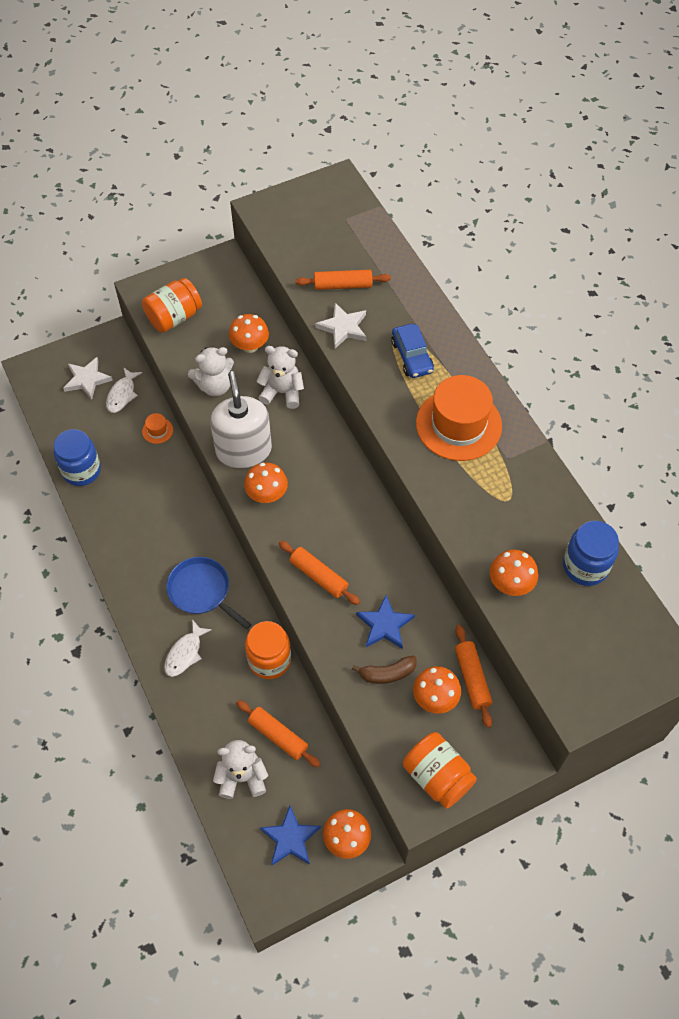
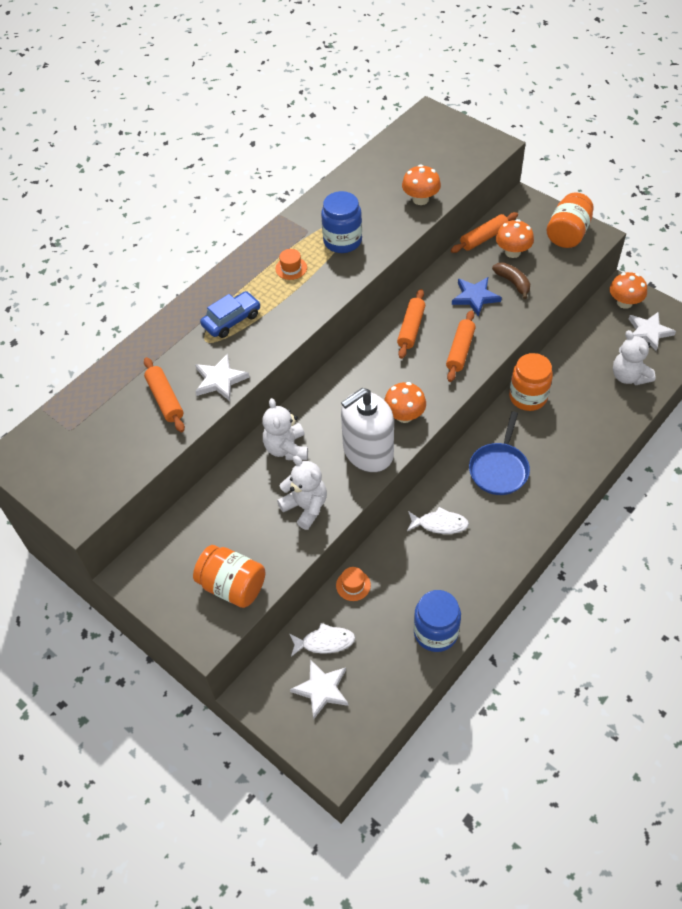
camera: 110 degrees left, 5 degrees down
(185, 653) = (561, 455): white fish -> white fish (440, 524)
(250, 346) = (241, 498): orange mushroom -> none
(278, 736) = (583, 367): orange rolling pin -> orange rolling pin (411, 328)
(290, 838) = (648, 332): blue star -> white star
(458, 424) = (291, 268): orange hat -> orange hat, size x0.41
(585, 566) = (381, 167): blue jar -> blue jar (342, 241)

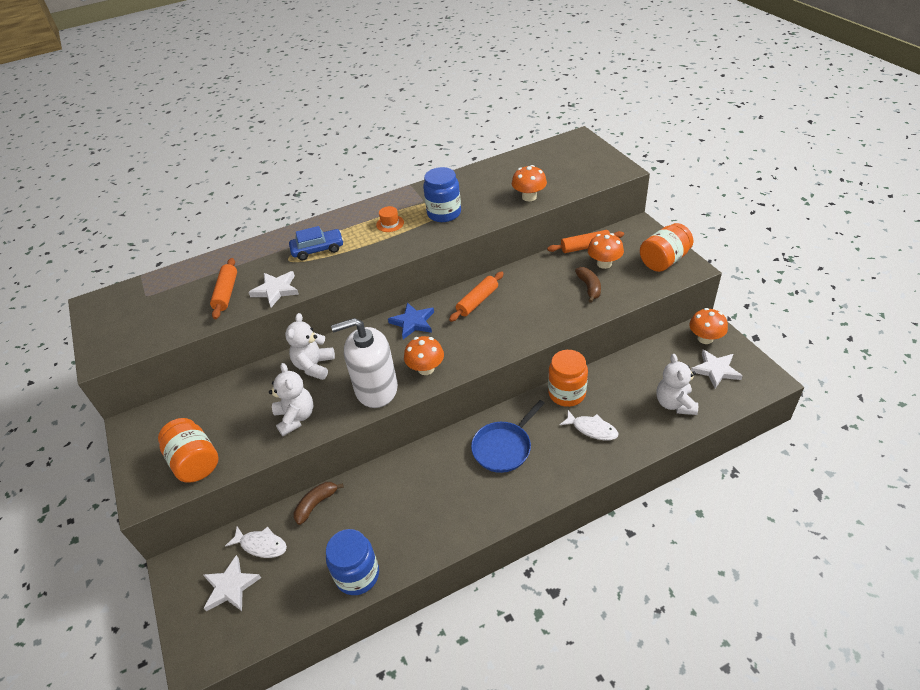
camera: 25 degrees right, 10 degrees down
(353, 585) = (316, 504): orange hat -> brown banana
(440, 524) = (422, 478): white fish -> white fish (592, 429)
(460, 350) = (508, 330): orange rolling pin -> none
(475, 297) = (548, 291): blue star -> blue star (413, 322)

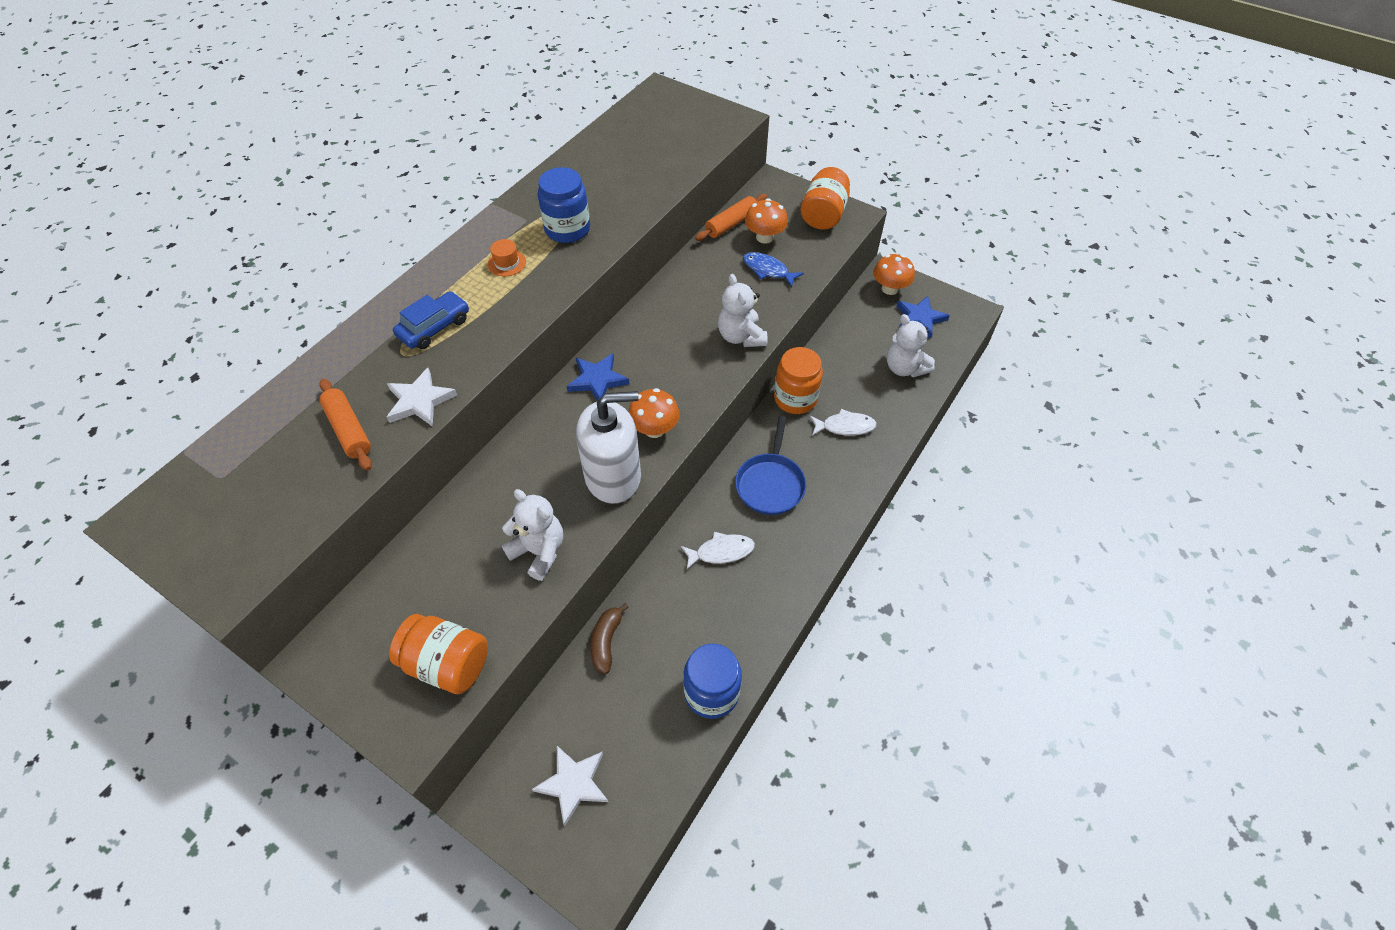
camera: 35 degrees left, 10 degrees up
(261, 545) = (574, 719): white fish -> white fish (721, 552)
(314, 366) = (513, 480): white teddy bear -> white teddy bear (741, 337)
(376, 389) = (613, 476): white soap dispenser -> white soap dispenser turned 150 degrees counterclockwise
(477, 301) = (656, 328): orange rolling pin -> none
(529, 197) = (656, 179): orange mushroom -> none
(589, 287) = (768, 270): brown banana -> blue fish
(716, 370) = (920, 318): white star -> blue star

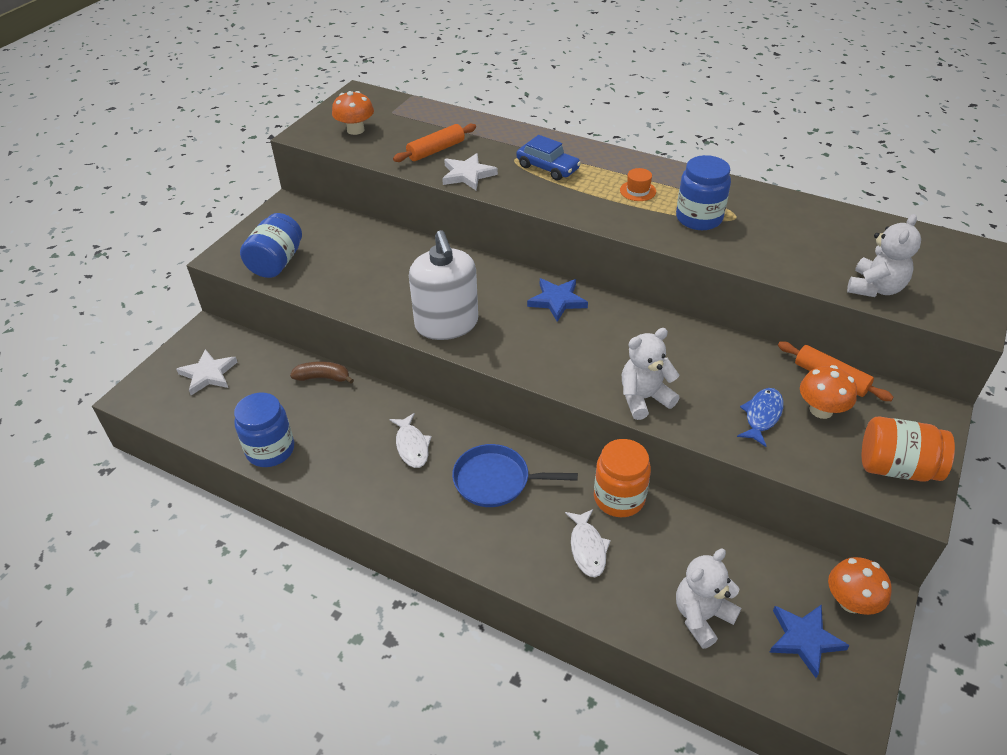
camera: 85 degrees right, 10 degrees down
(447, 663) = (276, 262): orange jar -> blue jar
(539, 551) = (368, 292): white teddy bear -> white teddy bear (875, 288)
(654, 429) = (504, 344): orange mushroom -> orange mushroom (355, 130)

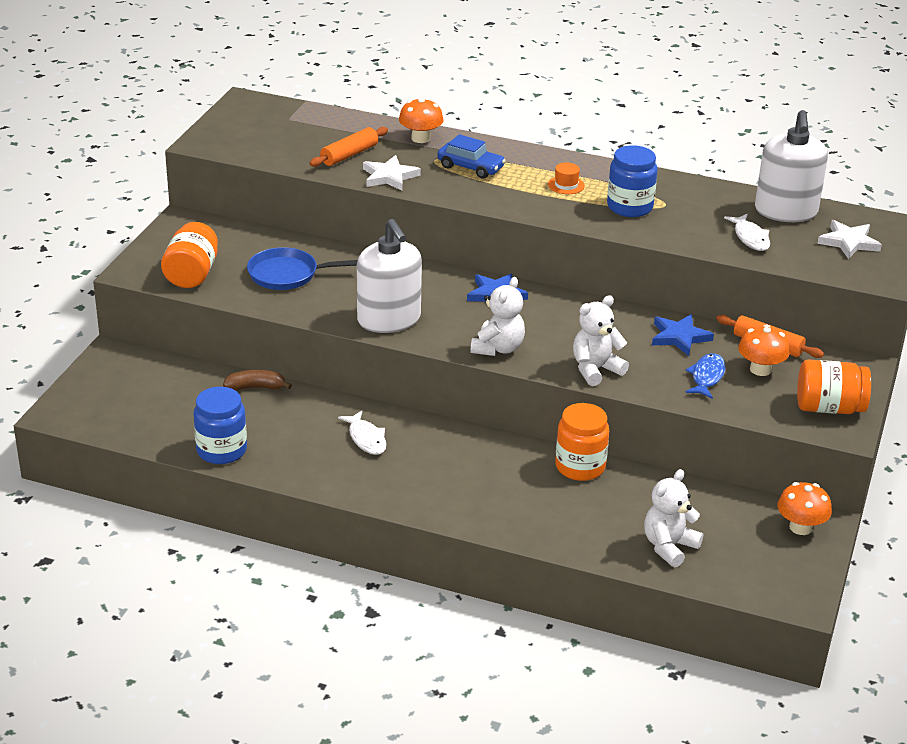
camera: 10 degrees left, 10 degrees down
(208, 374) = (130, 391): white star -> white star (848, 242)
(276, 262) = (192, 274): blue jar -> orange jar
(355, 130) = (255, 137): orange mushroom -> orange mushroom (420, 138)
(495, 480) = (457, 461): blue pan -> blue pan (287, 274)
(587, 548) = (556, 506): white fish -> white fish (750, 238)
(804, 639) = (761, 555): blue star -> blue star (679, 337)
(862, 230) = (785, 211): none -> white soap dispenser
(875, 288) = (798, 258): white teddy bear -> white teddy bear (498, 348)

